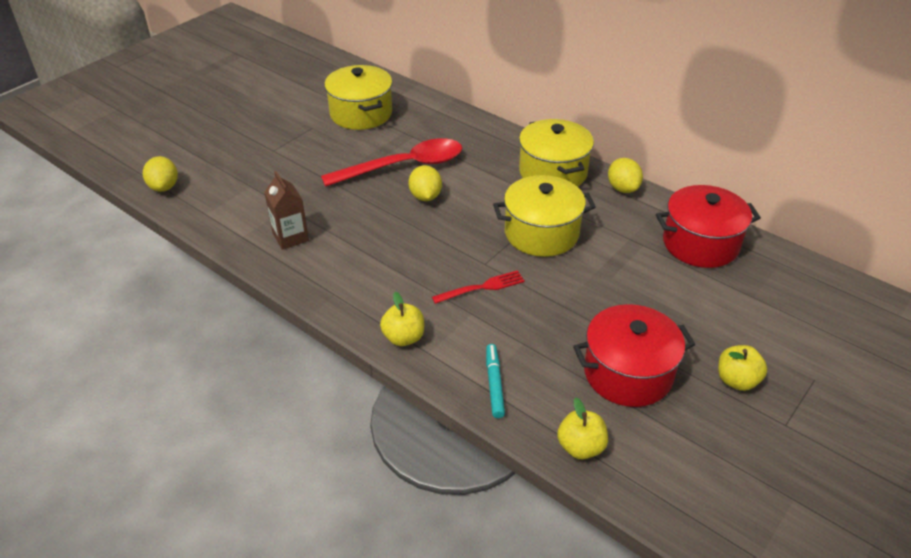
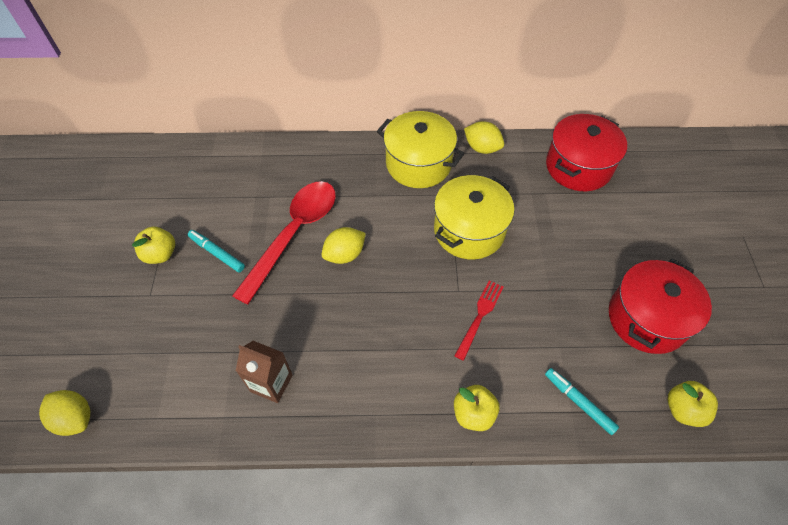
camera: 40 degrees left, 15 degrees up
(340, 150) = (217, 253): none -> turquoise marker
(361, 114) = (195, 199): yellow pot -> none
(425, 196) = (344, 254): yellow lemon -> yellow lemon turned 75 degrees counterclockwise
(737, 380) = (708, 272): yellow apple -> yellow apple (160, 254)

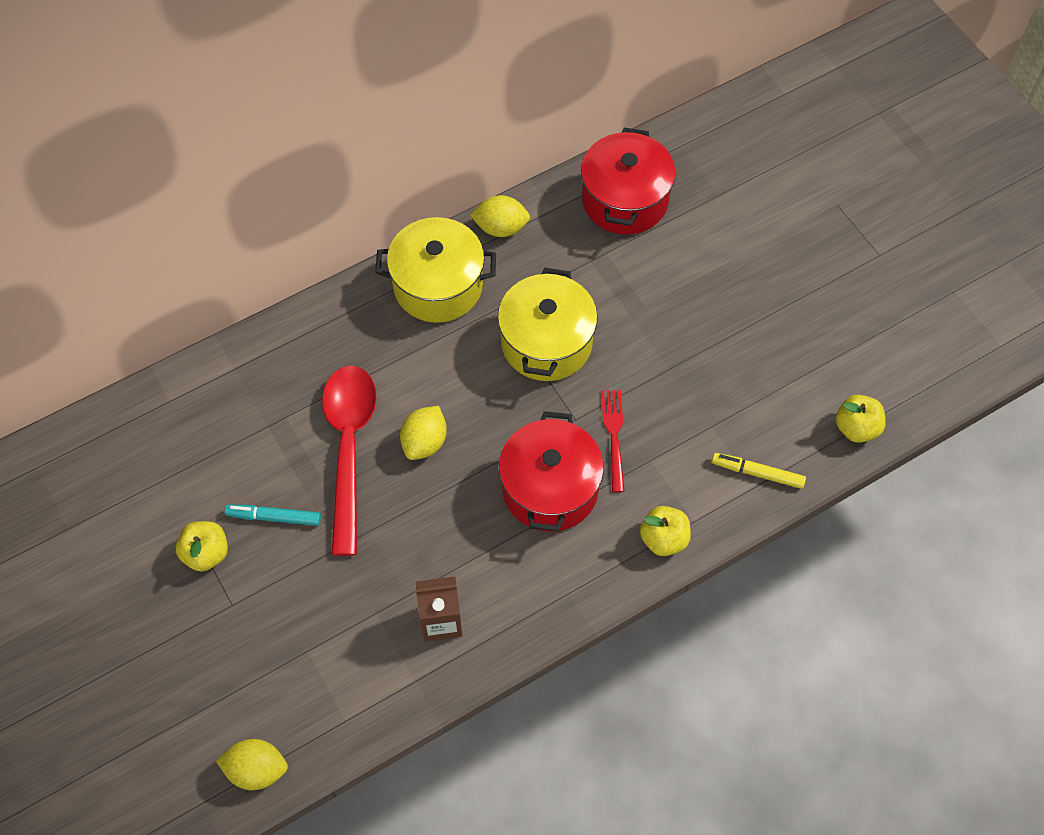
camera: 30 degrees left, 5 degrees up
(579, 402) = (757, 473): turquoise marker -> yellow marker
(647, 318) = (782, 350): red pot -> red pot (550, 488)

